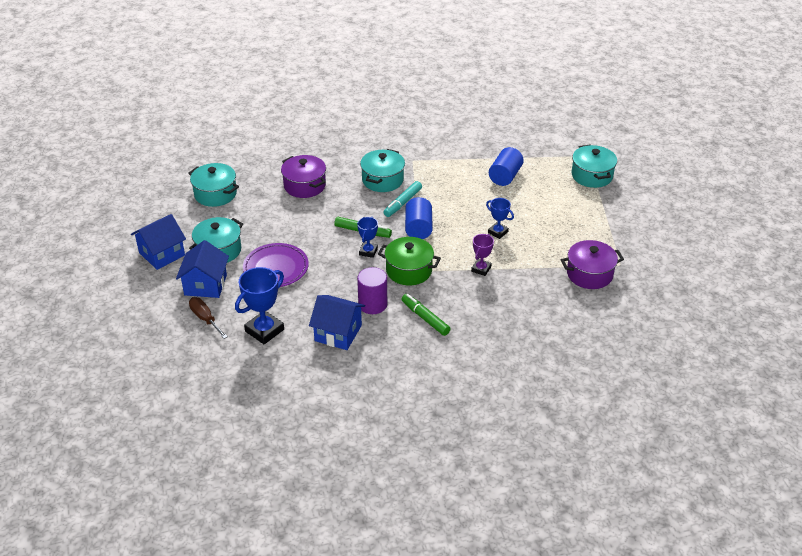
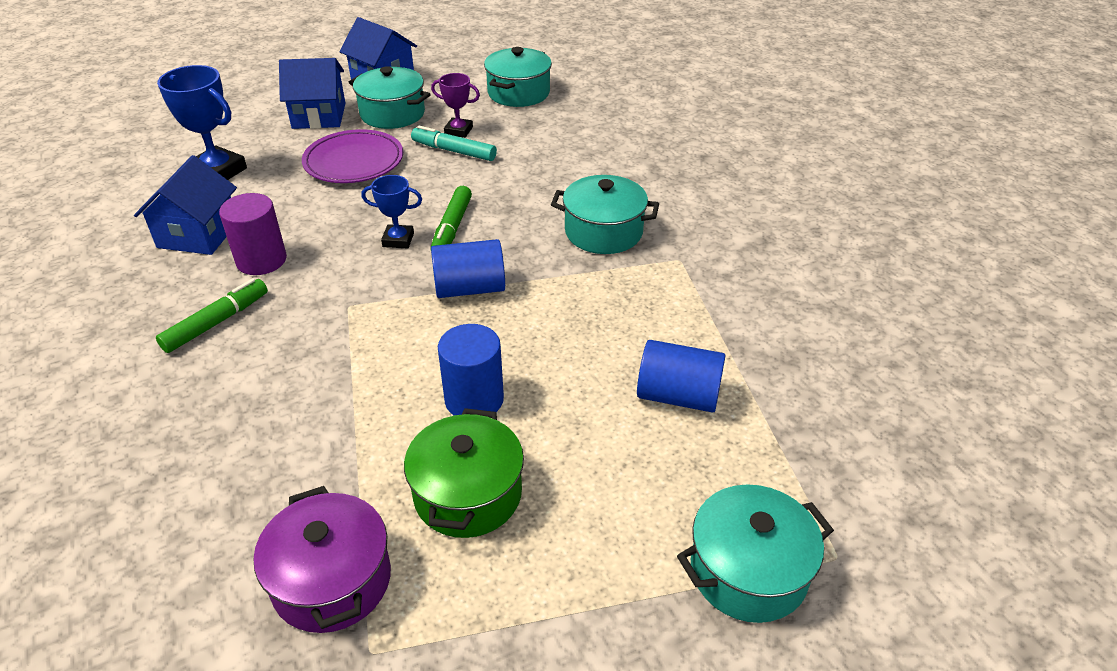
camera: 80 degrees right, 0 degrees up
(205, 319) = (250, 126): brown screwdriver -> none
(304, 186) = (561, 158): purple pot -> none
(402, 203) = (542, 262): turquoise marker -> turquoise marker (454, 151)
(409, 270) = (348, 290): green pot -> green pot (468, 494)
(481, 269) = (352, 383): purple trophy -> purple trophy (458, 131)
(498, 232) = (474, 399): blue trophy -> blue cylinder

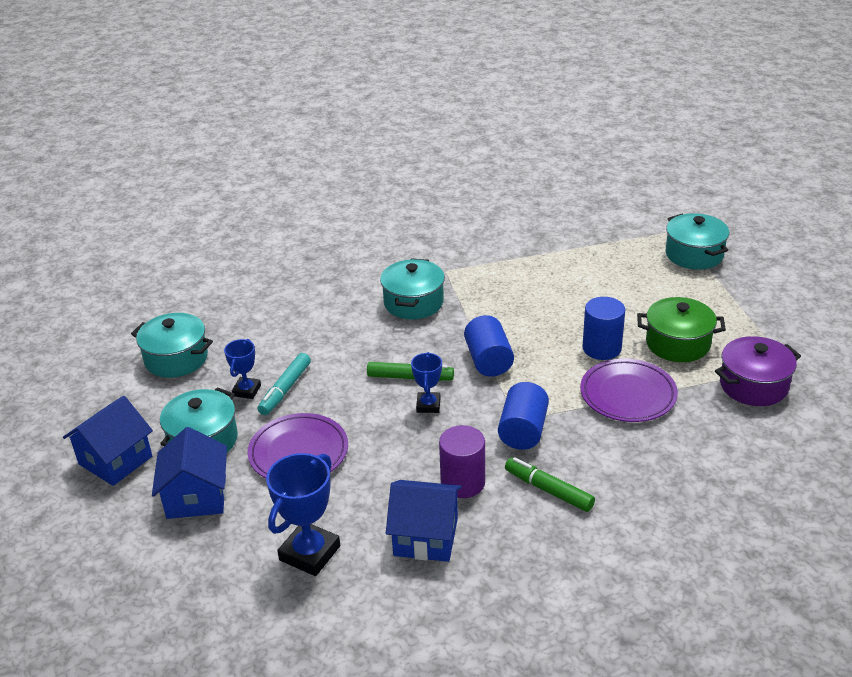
camera: 90 degrees left, 5 degrees down
(361, 415) = (628, 395): none -> purple plate
(458, 131) = (247, 390): purple trophy -> blue trophy
(678, 396) = (579, 272): blue cylinder -> blue cylinder (523, 431)

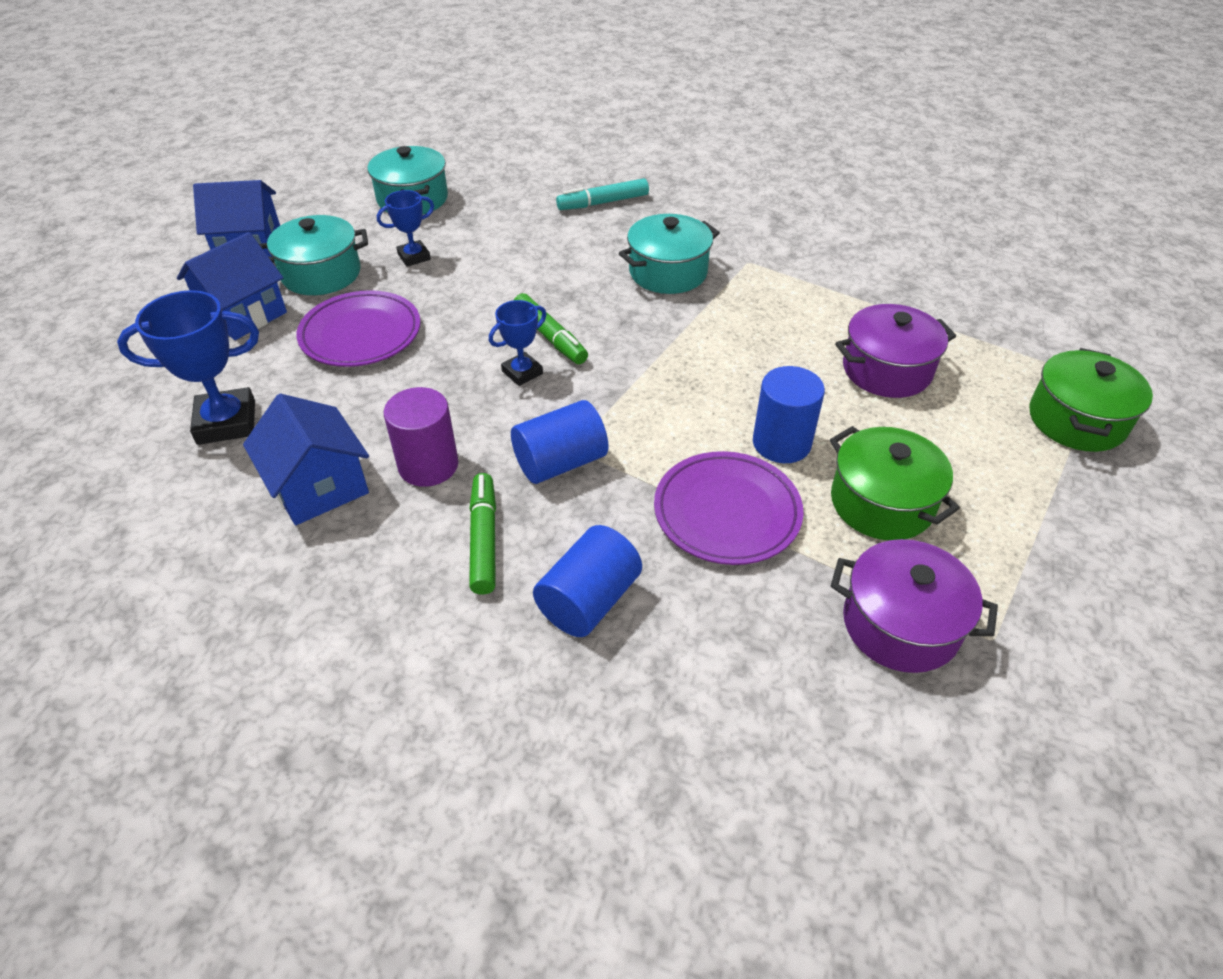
camera: 45 degrees right, 10 degrees up
(285, 389) = (440, 276): turquoise marker -> turquoise marker (603, 202)
(488, 361) = (644, 372): blue cylinder -> blue cylinder (588, 600)
(592, 283) = (886, 370): none -> purple pot
(694, 254) = (1076, 420): turquoise pot -> green pot

